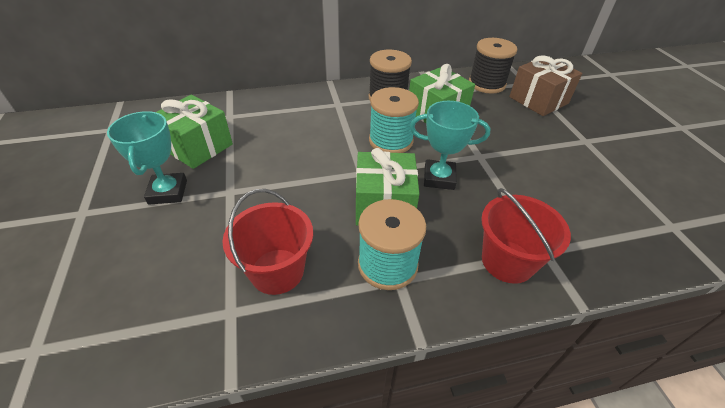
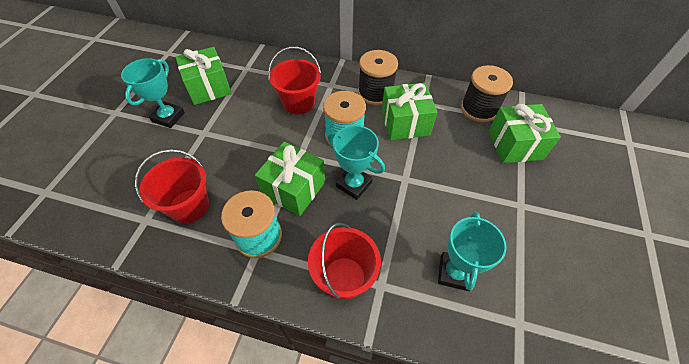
camera: 30 degrees right, 10 degrees up
(318, 129) = (298, 103): none -> red bucket
(538, 100) = (515, 145): brown gift -> green gift
(591, 212) = (454, 273): none -> turquoise trophy

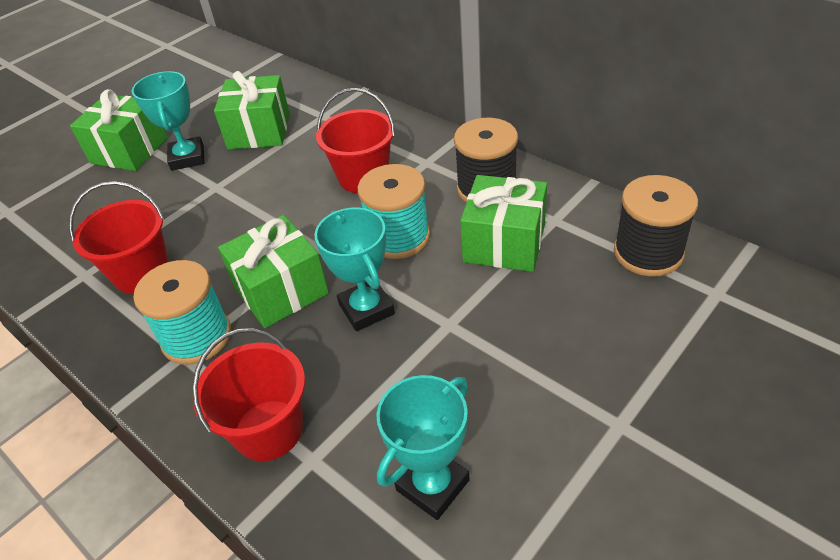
camera: 30 degrees right, 10 degrees down
(168, 117) = (187, 158): turquoise trophy -> turquoise trophy turned 60 degrees counterclockwise
(515, 145) = (677, 326): green gift -> green gift (129, 150)

